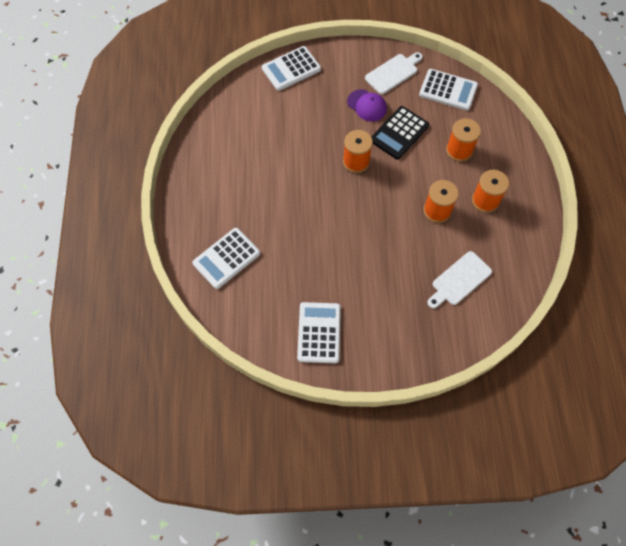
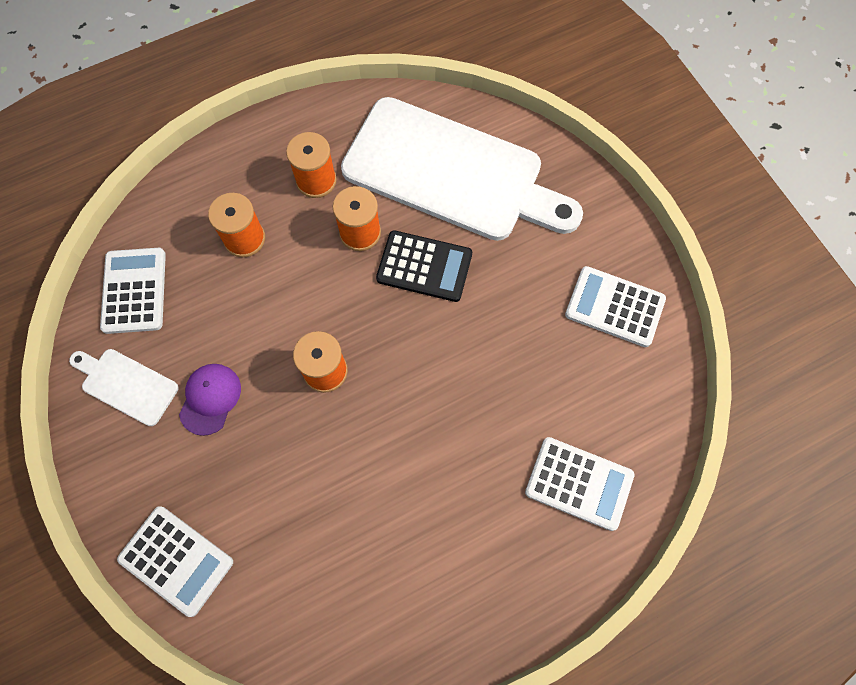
camera: 115 degrees left, 5 degrees up
(319, 333) = (614, 307): white calculator -> white calculator turned 45 degrees clockwise
(399, 133) = (246, 330): black calculator -> black calculator (424, 267)
(459, 280) = (451, 173): white cutting board -> white cutting board, size x2.32

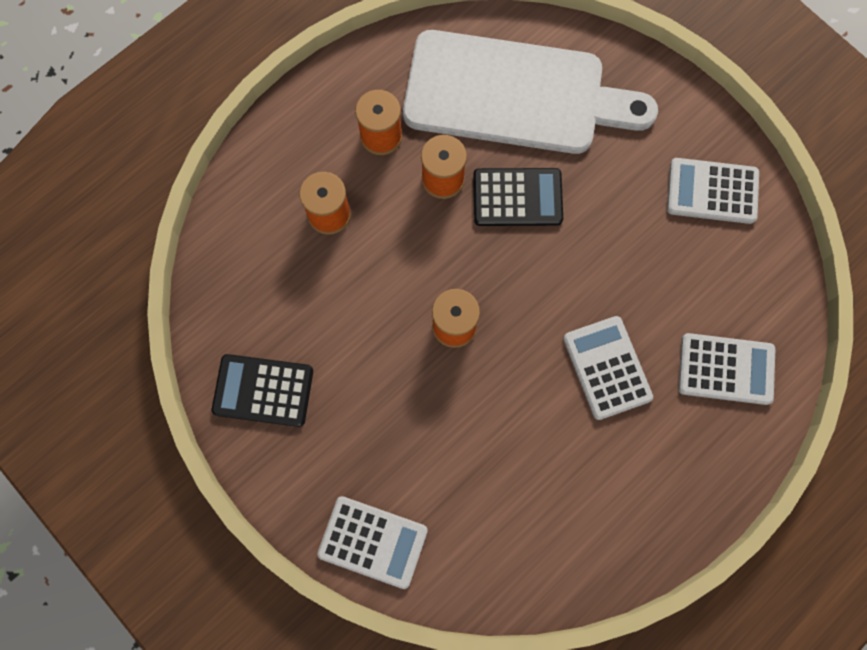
camera: 15 degrees left, 5 degrees up
(126, 385) = (263, 390): white cutting board -> black calculator
(134, 291) = (237, 295): white calculator -> white calculator (607, 368)
(210, 399) = (351, 382): purple cap -> none

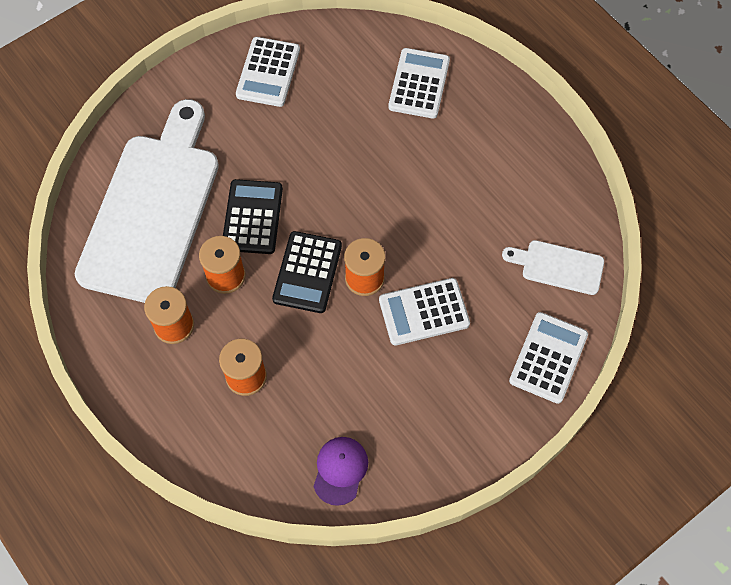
camera: 85 degrees left, 10 degrees down
(231, 320) = (340, 470): none -> purple cap
(263, 390) = (410, 444): black calculator -> black calculator (307, 272)
(491, 552) = (558, 266): none -> white cutting board
(607, 368) = (411, 166): white calculator -> white calculator (424, 312)

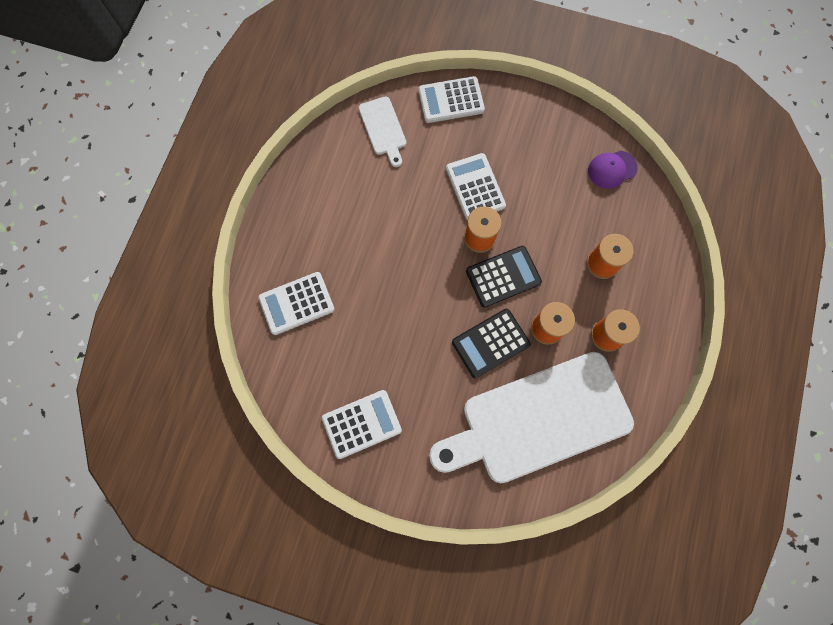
camera: 125 degrees left, 10 degrees up
(424, 312) = (475, 187): white calculator -> white calculator turned 150 degrees counterclockwise

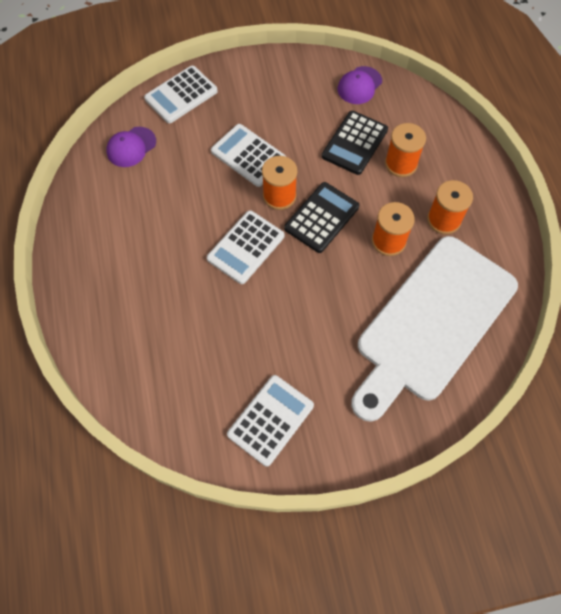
camera: 30 degrees left, 10 degrees down
(296, 303) = (137, 343): white calculator -> white calculator (246, 247)
(383, 129) = (131, 147): white cutting board -> purple cap
(490, 343) = (347, 280): black calculator -> black calculator (354, 143)

